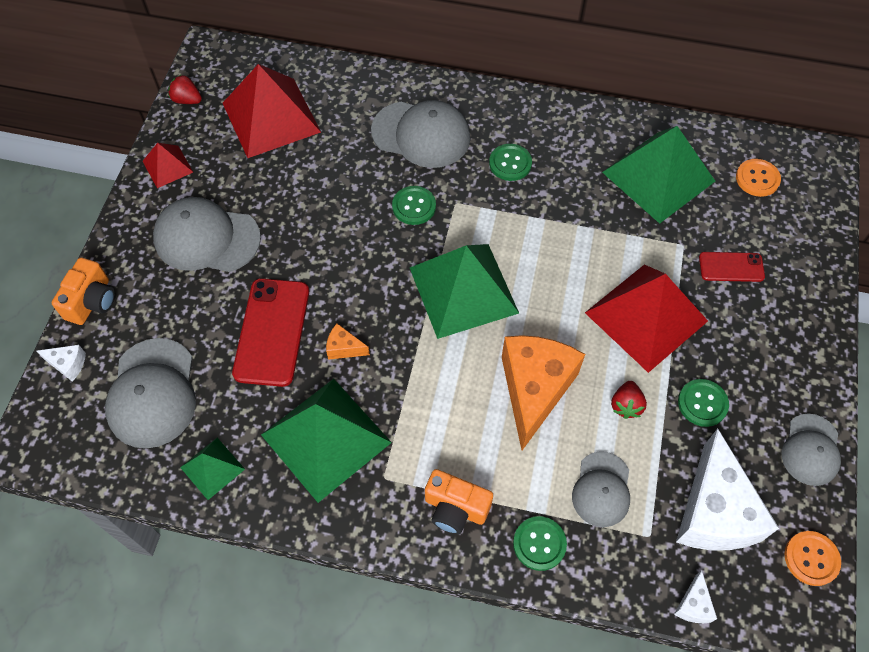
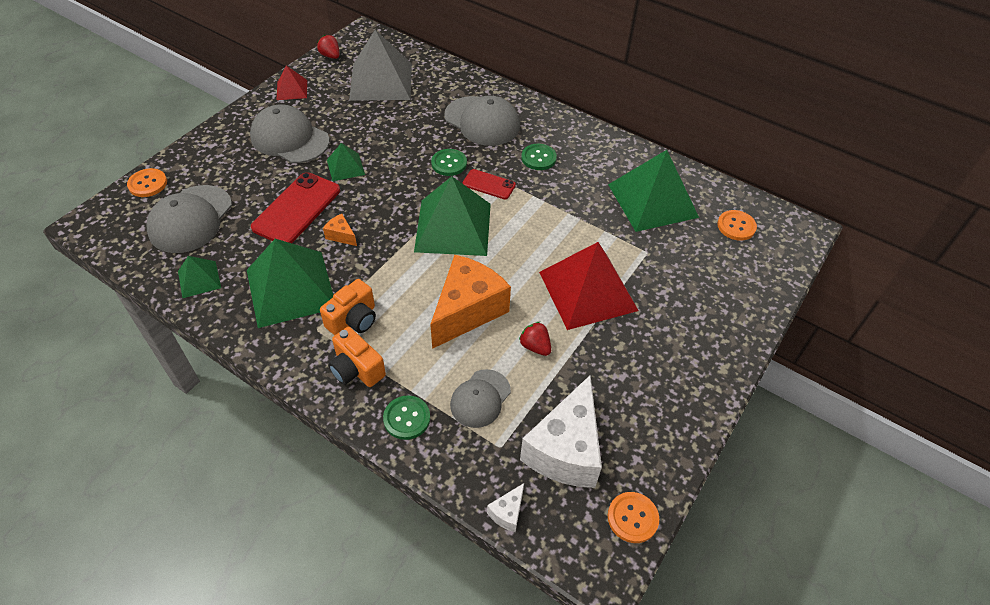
camera: 20 degrees right, 10 degrees down
(68, 364) = (148, 184): white cheese -> orange button
(92, 301) = (189, 152): orange camera -> orange camera (353, 320)
(271, 117) = (381, 81): red pyramid -> grey pyramid
(296, 254) = (345, 167): none -> green pyramid
(626, 405) = (535, 346): red strawberry -> red strawberry turned 105 degrees clockwise
(702, 403) = (600, 367): green button -> none
(731, 267) = (679, 280): red phone -> red phone (489, 184)
(811, 450) = (677, 434): grey cap -> none

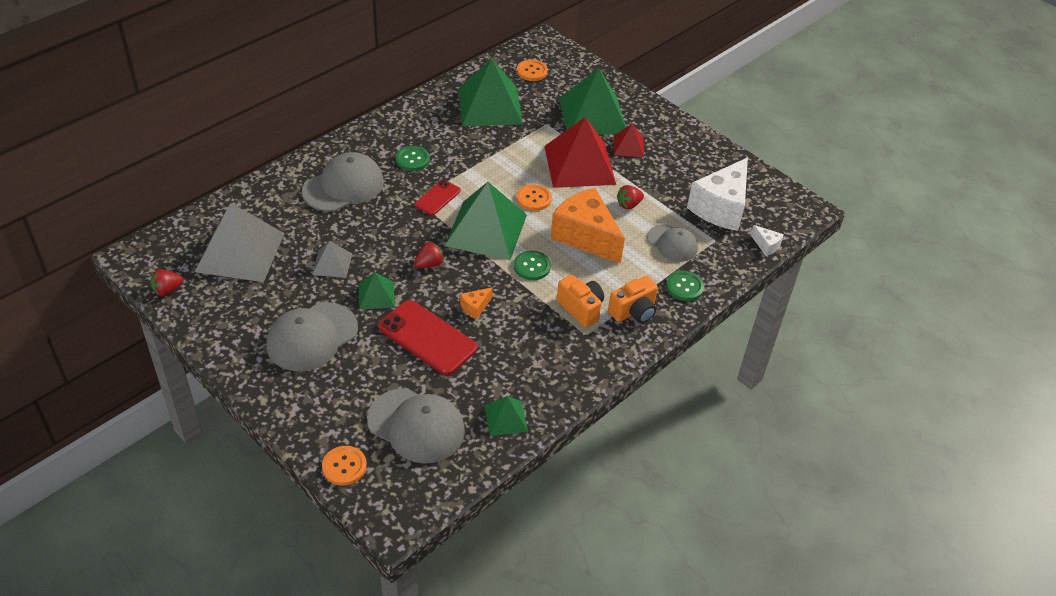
camera: 80 degrees left, 5 degrees down
(290, 288) = (534, 349): green pyramid -> green pyramid (593, 115)
(291, 90) = (220, 330): red pyramid -> red pyramid (628, 146)
(379, 133) = (332, 264): none -> grey pyramid
(393, 194) = (429, 264): none -> red strawberry
(449, 163) = (398, 219): green button -> green button (532, 266)
(565, 450) = (721, 208): white cheese -> white cheese turned 90 degrees clockwise
(632, 518) = (773, 188): orange button -> orange button (534, 198)

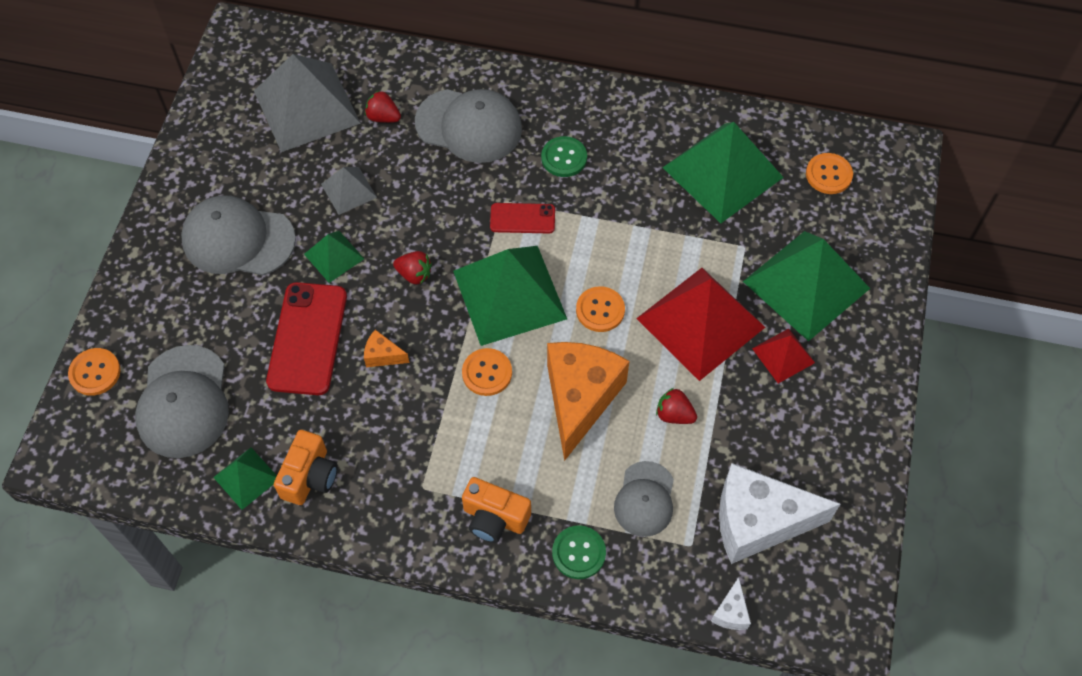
camera: 60 degrees right, 15 degrees up
(167, 290) = (215, 87): red strawberry -> red strawberry (383, 117)
(532, 266) = (487, 373): green button -> orange button
(581, 308) = (458, 460): orange camera -> orange camera (310, 476)

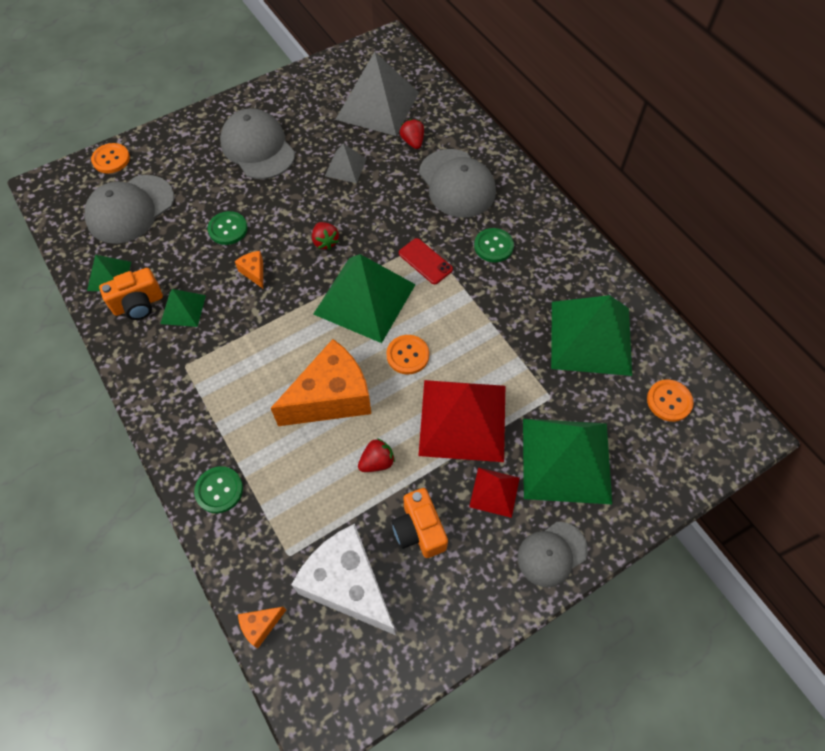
camera: 45 degrees right, 0 degrees up
(307, 338) = (228, 229): red phone -> green button
(334, 256) = (295, 196): green pyramid -> green pyramid (183, 309)
(487, 373) = (297, 333): orange button -> none
(494, 518) = (200, 421): orange camera -> orange camera (419, 530)
(645, 499) = (296, 497): grey cap -> grey cap (552, 554)
(674, 414) = (377, 462): red strawberry -> red strawberry turned 75 degrees clockwise
(731, 612) = (260, 626): white cheese -> orange cheese

